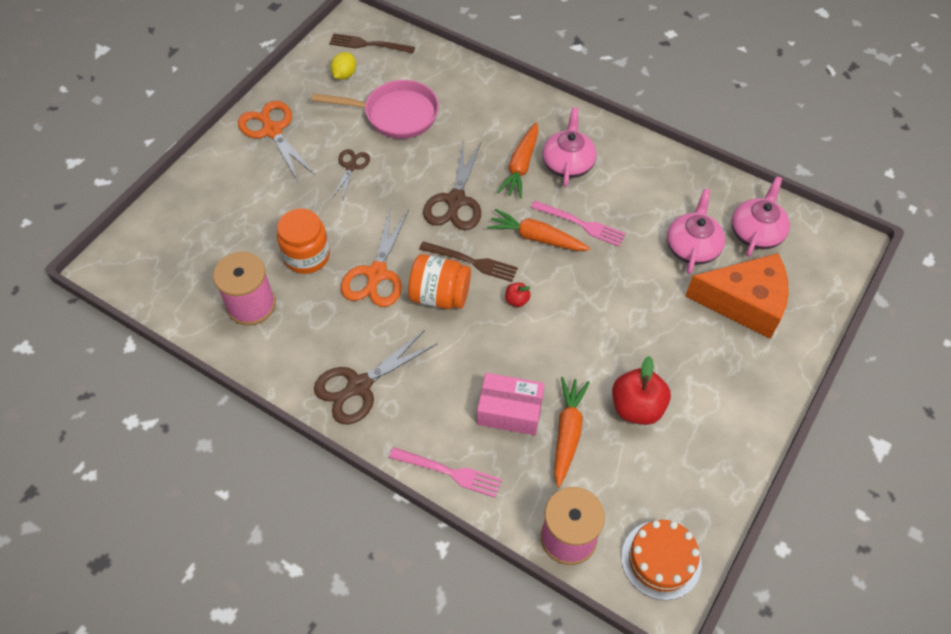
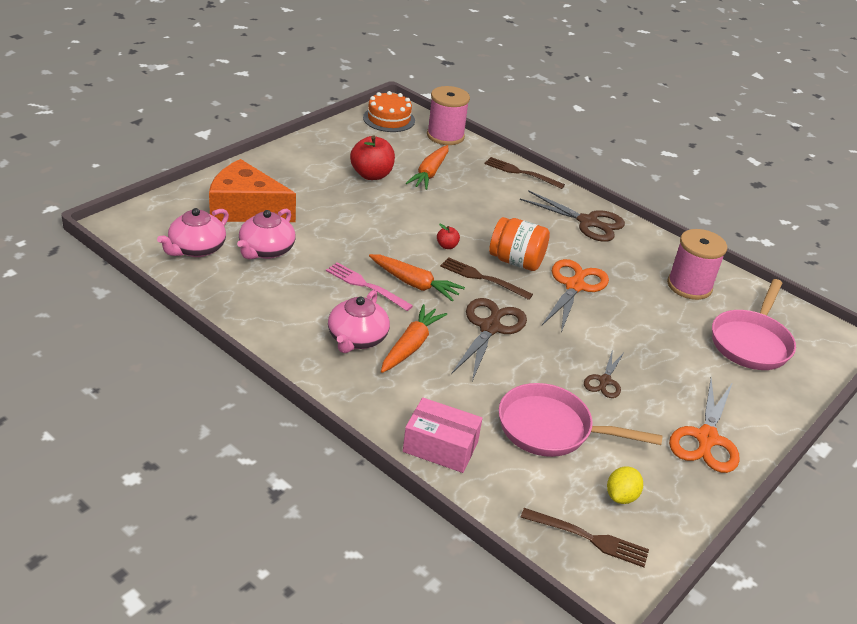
camera: 175 degrees left, 20 degrees down
(204, 241) = (751, 342): none -> pink pan
(272, 130) = (706, 439): orange scissors -> orange scissors turned 45 degrees clockwise
(307, 256) = (643, 311): orange jar -> none
(358, 387) = (588, 222): brown scissors -> brown scissors turned 60 degrees clockwise
(450, 472) = (520, 172): pink fork -> brown fork
(510, 411) = (470, 190): pink box -> pink box (440, 447)

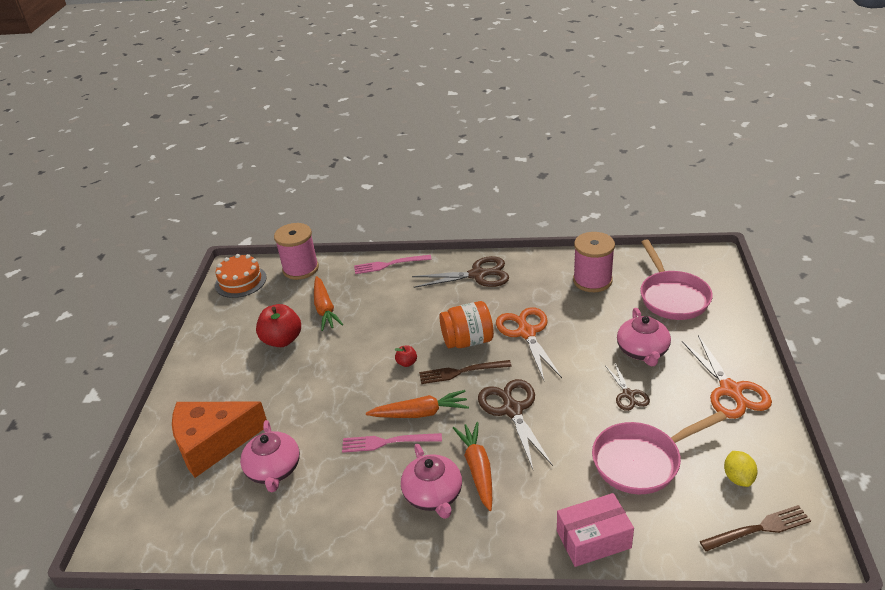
camera: 30 degrees left, 0 degrees up
(196, 249) = (212, 513): pink teapot -> pink teapot (642, 351)
(520, 172) = (388, 265): brown fork -> pink fork

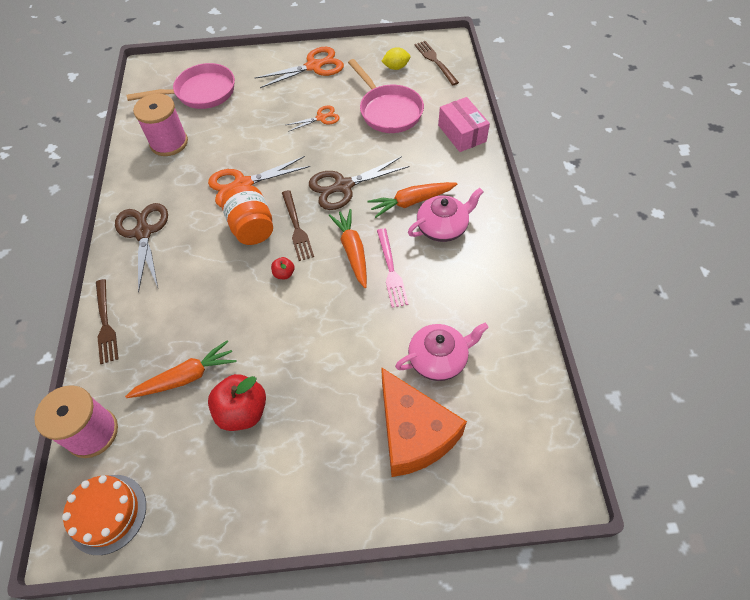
camera: 100 degrees left, 20 degrees up
(388, 265) = (106, 324): pink fork -> brown fork
(628, 395) = (321, 118): brown scissors -> orange scissors
(642, 351) = (270, 110): pink teapot -> none

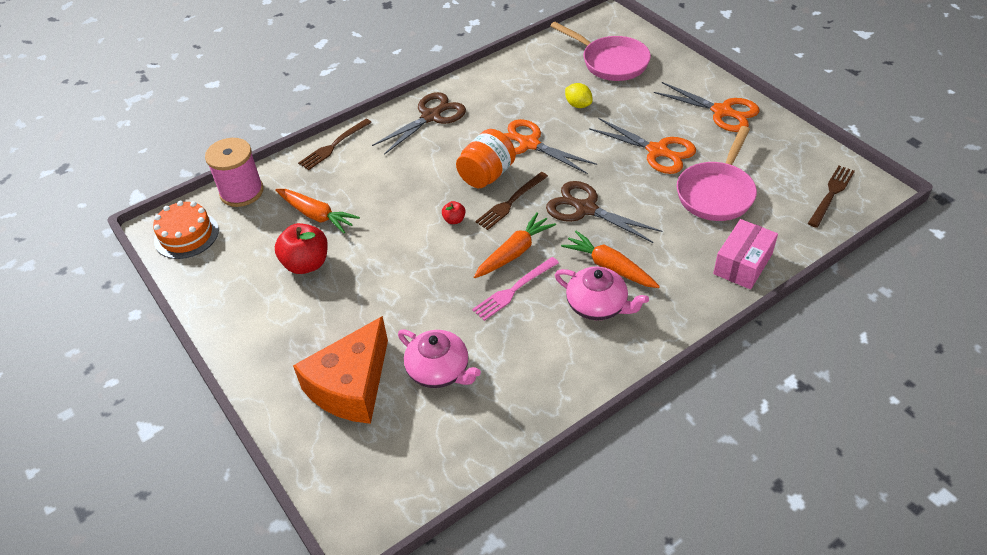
camera: 60 degrees right, 10 degrees down
(169, 143) = (535, 77): pink spool -> none
(321, 118) = (658, 151): orange scissors -> orange scissors, size x1.75
(396, 67) = (787, 169): yellow lemon -> yellow lemon (578, 105)

